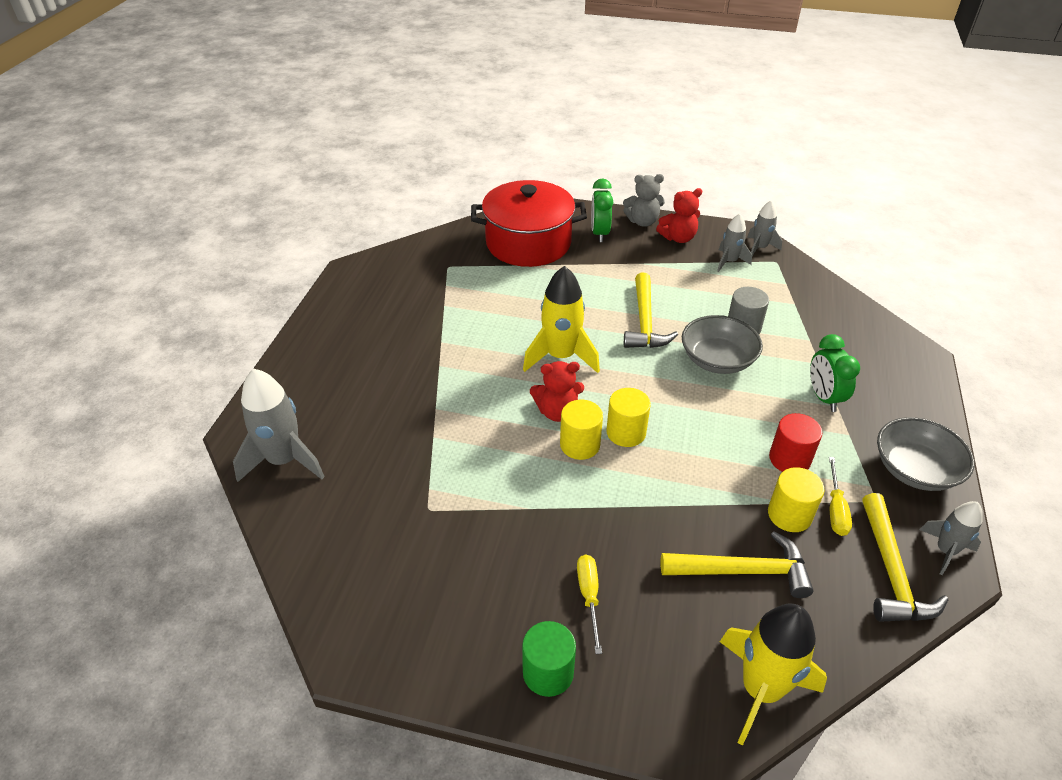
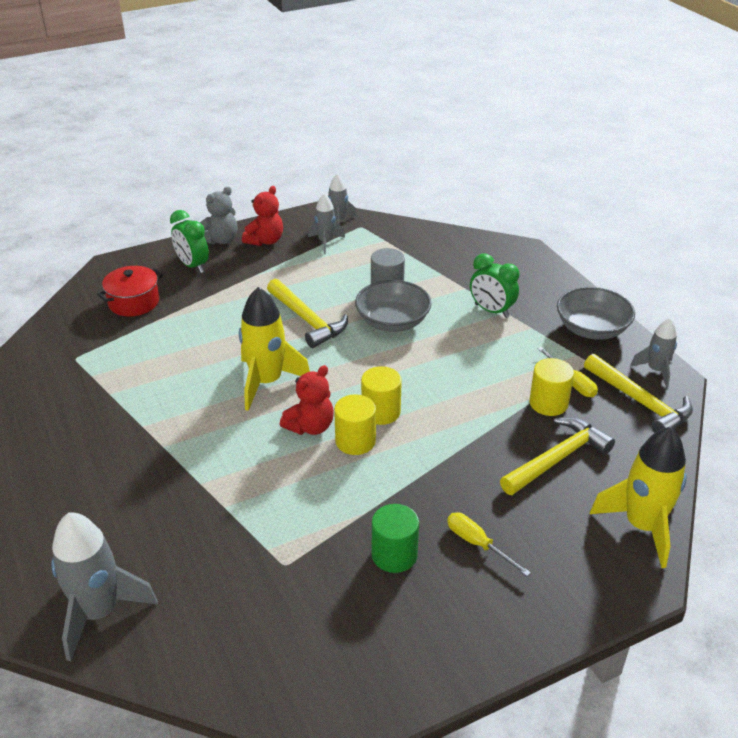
camera: 40 degrees left, 5 degrees down
(528, 243) = (134, 302): red pot -> red pot, size x0.54
(548, 672) = (504, 614): green cylinder -> green cylinder (394, 555)
(789, 459) = (511, 365): red cylinder -> none

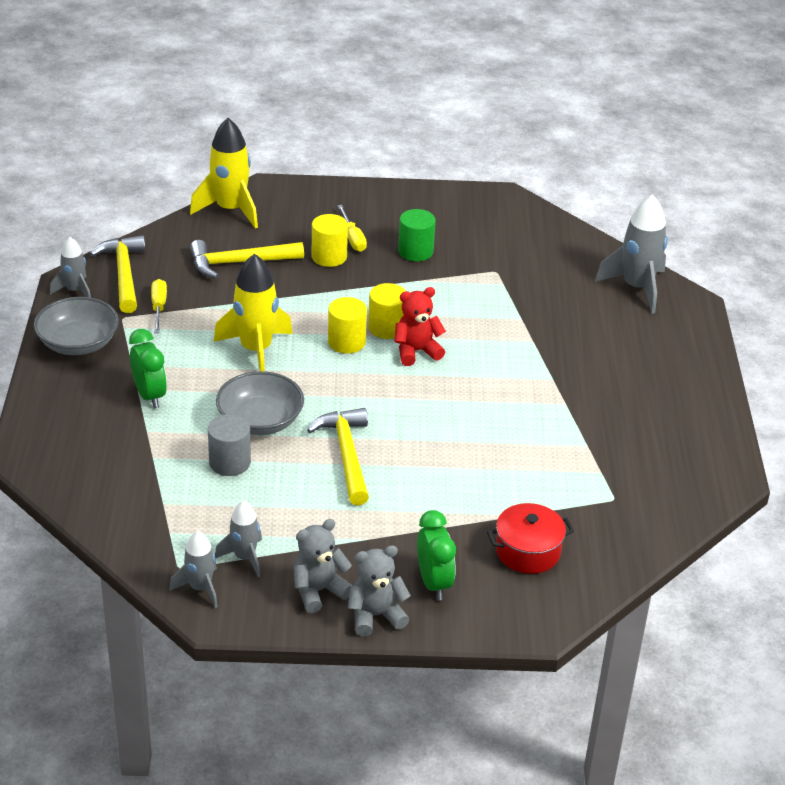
camera: 155 degrees left, 0 degrees up
(265, 241) = (319, 591): red teddy bear -> grey teddy bear
(266, 382) = (430, 403): yellow rocket -> yellow rocket (256, 350)
(548, 403) = (199, 299): yellow cylinder -> yellow cylinder (329, 257)

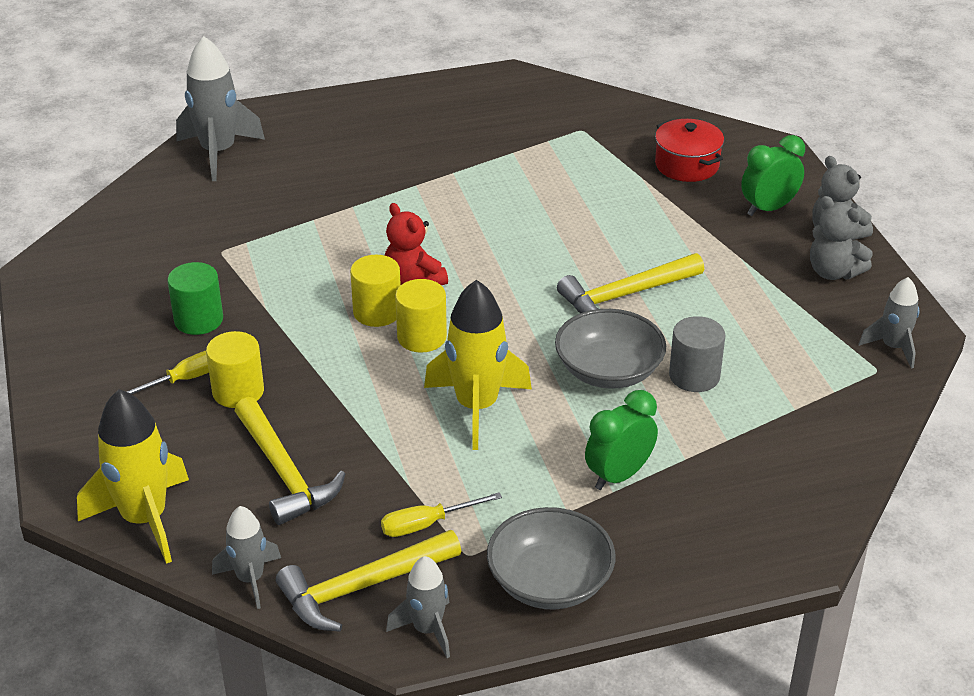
camera: 105 degrees left, 0 degrees up
(244, 557) = (828, 329): grey rocket -> grey rocket (250, 579)

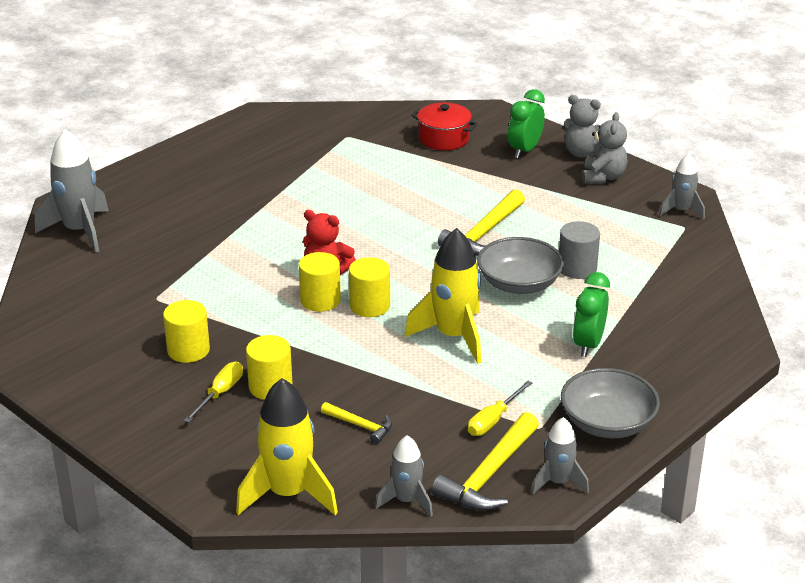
camera: 30 degrees left, 5 degrees down
(198, 320) = (188, 350): green cylinder -> yellow cylinder
(284, 472) = (360, 426): yellow hammer -> yellow hammer, size x0.54
(833, 272) = (603, 177): grey teddy bear -> grey teddy bear turned 90 degrees counterclockwise

